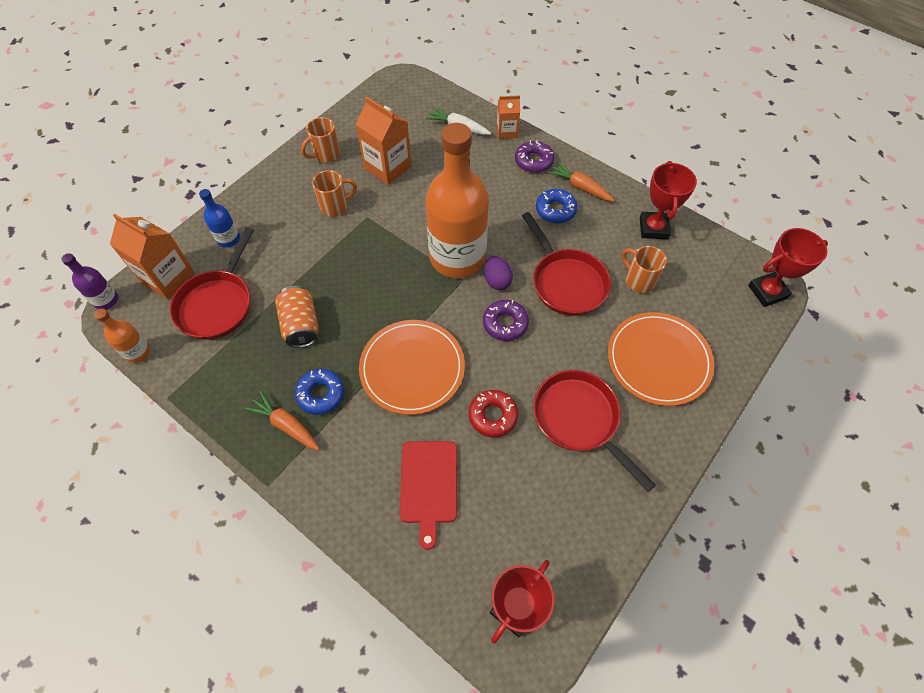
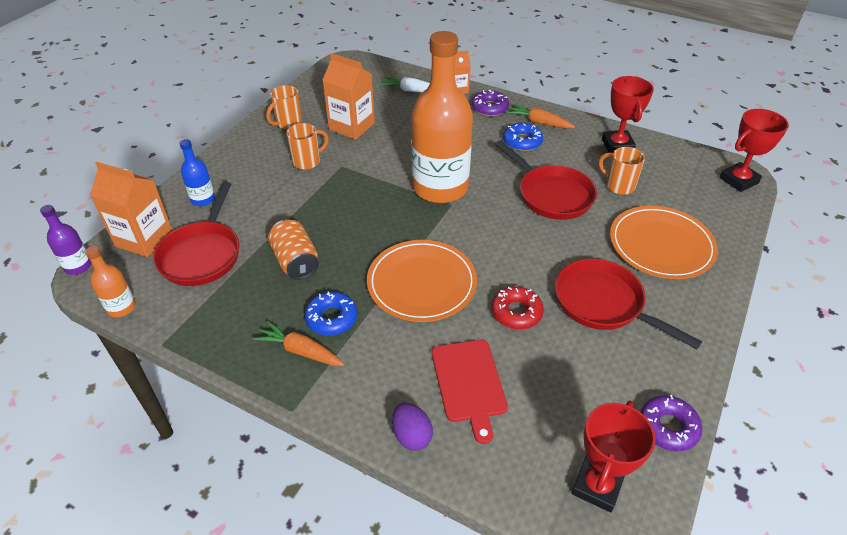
camera: 10 degrees left, 15 degrees down
(497, 281) = (484, 201): purple egg -> purple egg (411, 436)
(505, 323) = (503, 234): purple donut -> purple donut (668, 427)

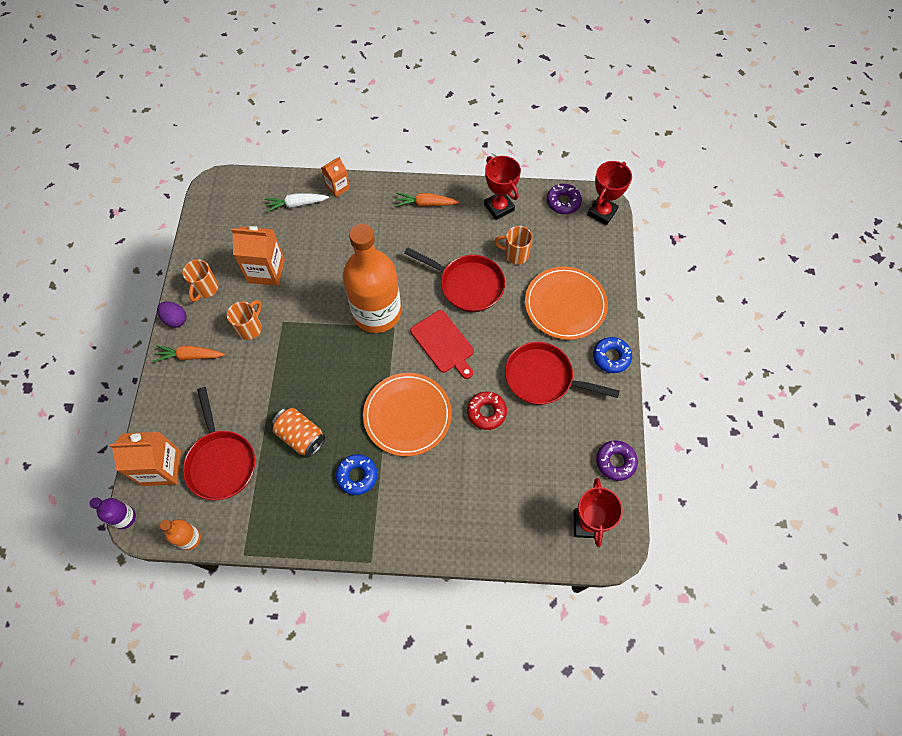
camera: 25 degrees left, 20 degrees up
(203, 199) = (184, 406): blue bottle -> none
(300, 351) = (349, 513): orange carrot -> orange carrot (190, 356)
(411, 436) = (459, 543): purple egg -> purple egg (175, 319)
(469, 383) = (479, 486): red cutting board -> red cutting board (443, 343)
(489, 108) = (376, 201): purple donut -> purple donut (563, 202)
(522, 141) = (421, 233): blue donut -> blue donut (611, 357)

